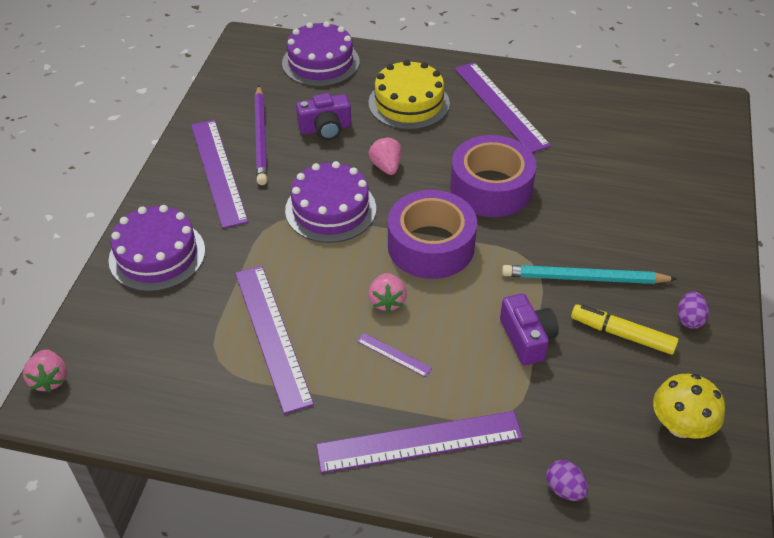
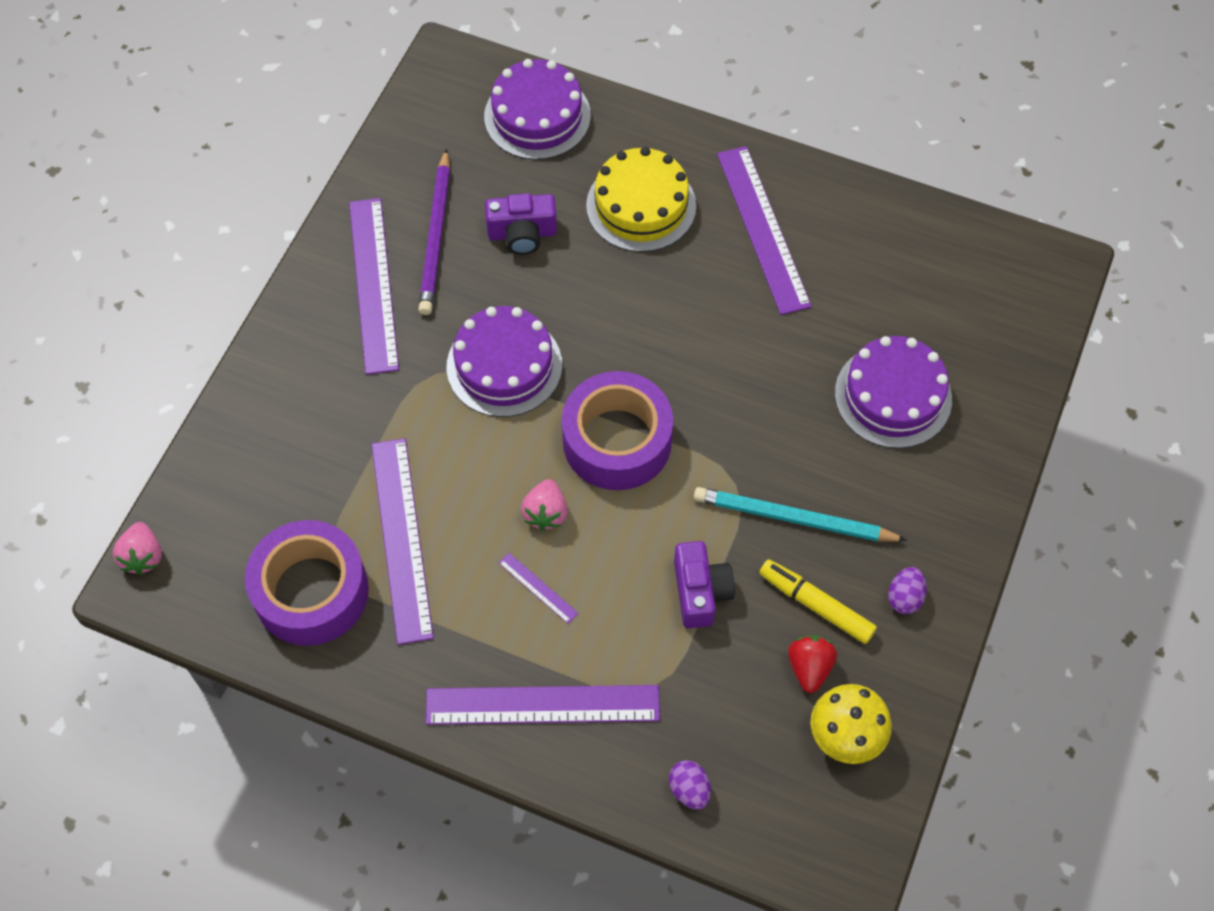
camera: 10 degrees right, 15 degrees up
(157, 255) = (282, 402): purple cake -> purple cake (893, 396)
(386, 167) = (588, 308): pink strawberry -> none
(491, 188) = (714, 363): purple tape -> purple tape (311, 591)
(633, 380) = (809, 668): none -> red strawberry

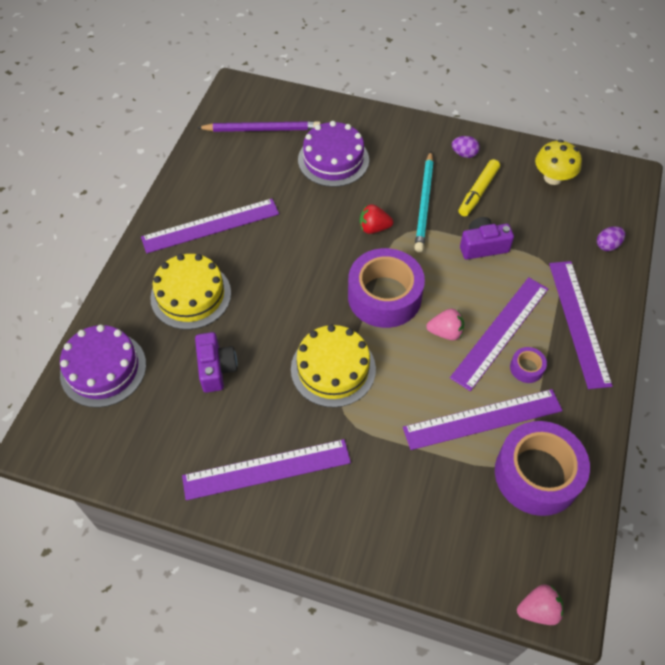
camera: 95 degrees left, 5 degrees down
(436, 236) = (219, 428): purple pencil -> purple pencil (262, 129)
(472, 612) = (526, 368): none -> purple tape
(504, 366) = (333, 369): purple cake -> yellow cake
(538, 588) = (500, 332): purple ruler -> purple ruler, size x2.33
(809, 668) = (517, 194): red strawberry -> red strawberry (374, 228)

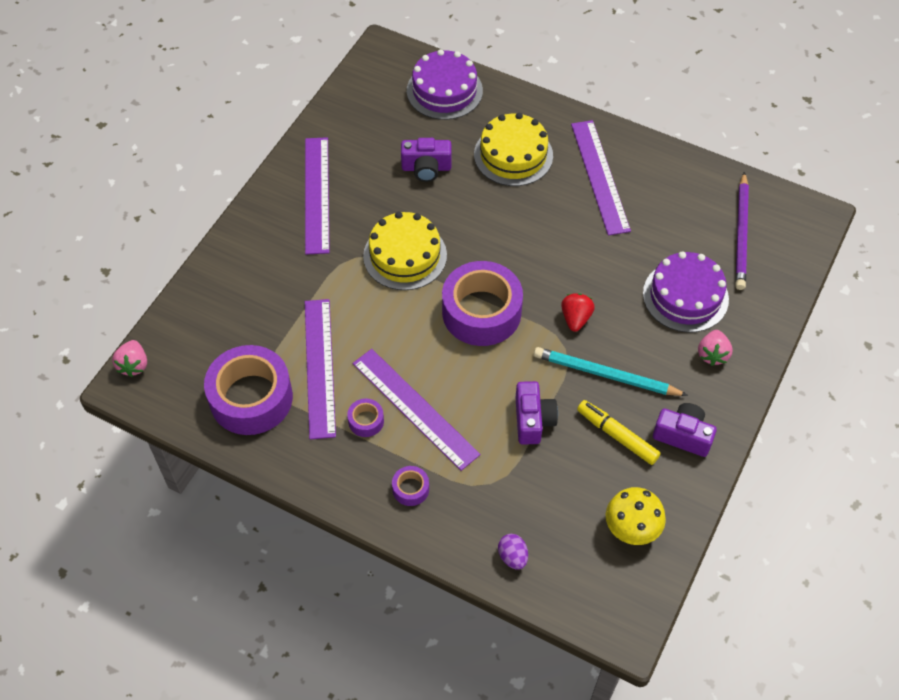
camera: 100 degrees right, 0 degrees up
(445, 332) = (425, 357): pink strawberry -> pink strawberry (712, 354)
(464, 154) = (683, 435): purple egg -> purple camera
(578, 322) = (410, 489): purple ruler -> purple tape

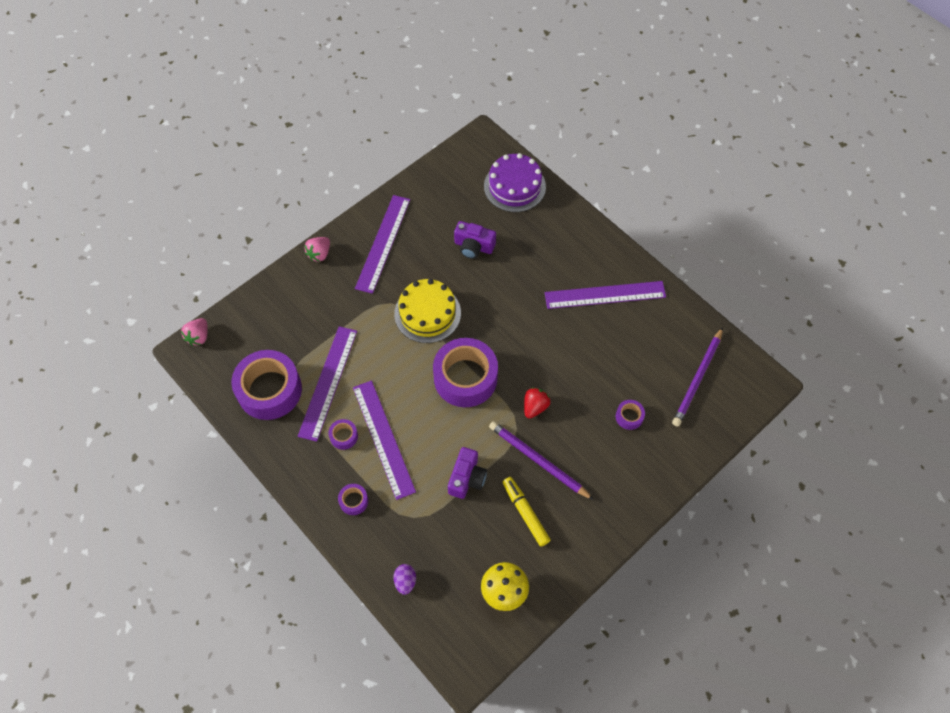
camera: 20 degrees right, 5 degrees up
(513, 155) = (545, 256): yellow cake -> none
(599, 176) = (605, 295): purple ruler -> purple ruler turned 75 degrees clockwise
(605, 375) = (538, 460): turquoise pencil -> purple pencil
(683, 435) = (576, 531): purple camera -> none
(685, 296) = (629, 417): purple cake -> purple tape
(712, 354) = (629, 472): pink strawberry -> pink strawberry (319, 254)

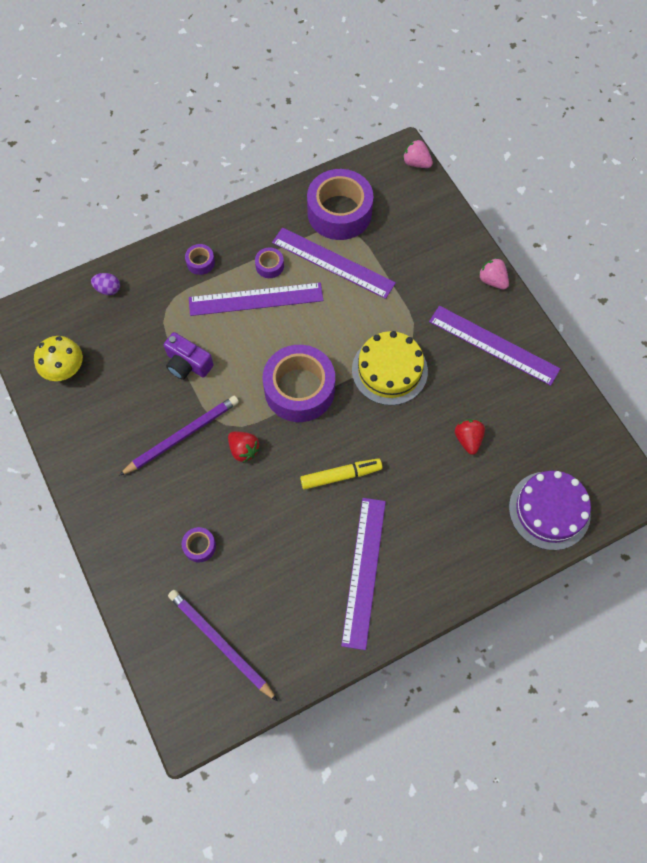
camera: 105 degrees right, 5 degrees up
(473, 246) = (468, 439): purple camera -> red strawberry
(525, 513) = (132, 408): yellow marker -> yellow marker (341, 475)

